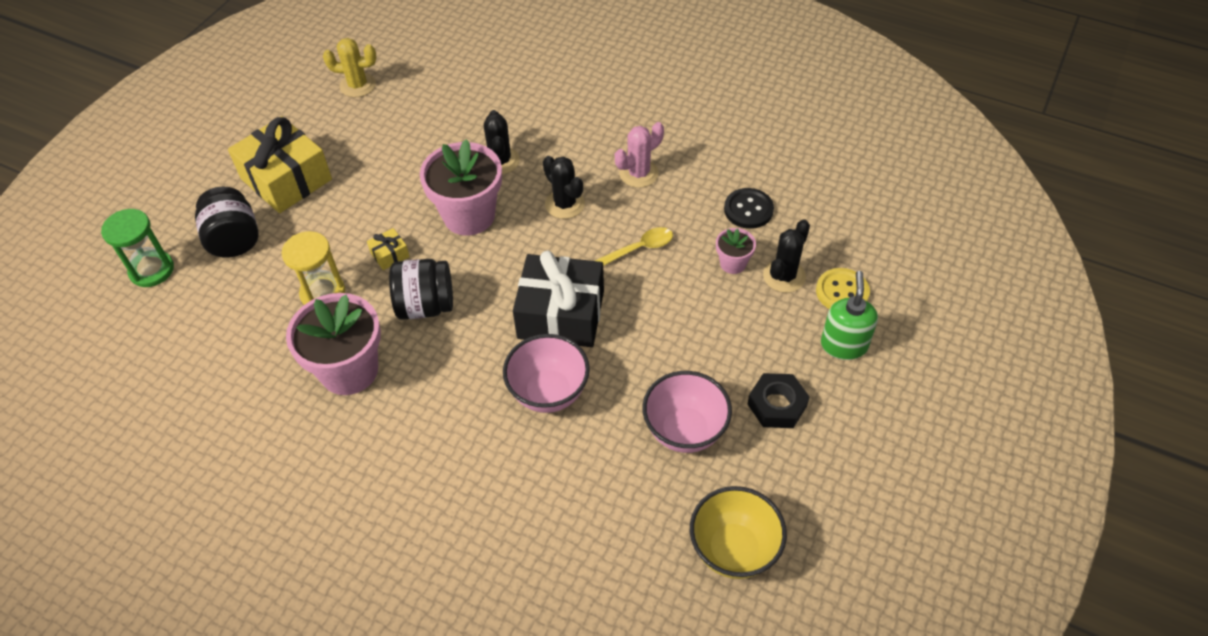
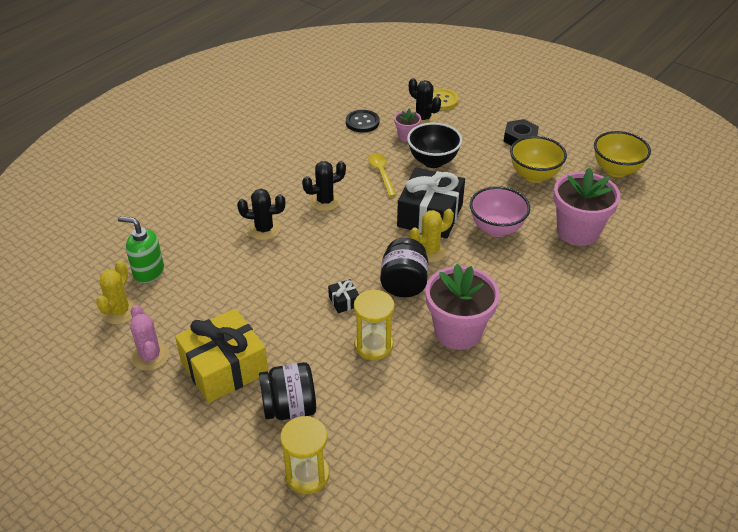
camera: 80 degrees left, 10 degrees down
(152, 270) = (307, 475): green hourglass -> yellow hourglass
(390, 255) = (344, 301): yellow gift -> black gift
(469, 215) = (317, 252): pink flower pot -> pink flower pot (578, 231)
(489, 323) = (429, 251): none -> yellow cactus
(638, 173) = (309, 163): pink cactus -> pink cactus (150, 356)
(682, 302) = (433, 161): none -> black bowl
(685, 431) = (534, 175): pink bowl -> yellow bowl
(843, 345) = (481, 107): green soap dispenser -> green soap dispenser (148, 272)

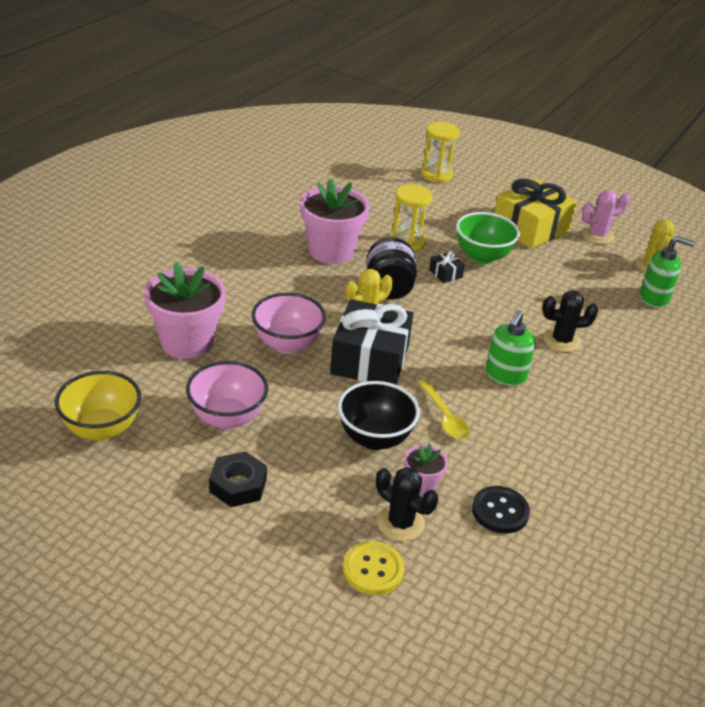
camera: 170 degrees right, 5 degrees down
(150, 356) = (597, 235): pink cactus -> pink cactus turned 75 degrees counterclockwise
(289, 408) = (464, 206): black jar -> none
(298, 324) = (482, 256): none -> green bowl
(325, 201) = (505, 375): black cactus -> green soap dispenser
(534, 175) = (227, 418): yellow bowl -> pink bowl

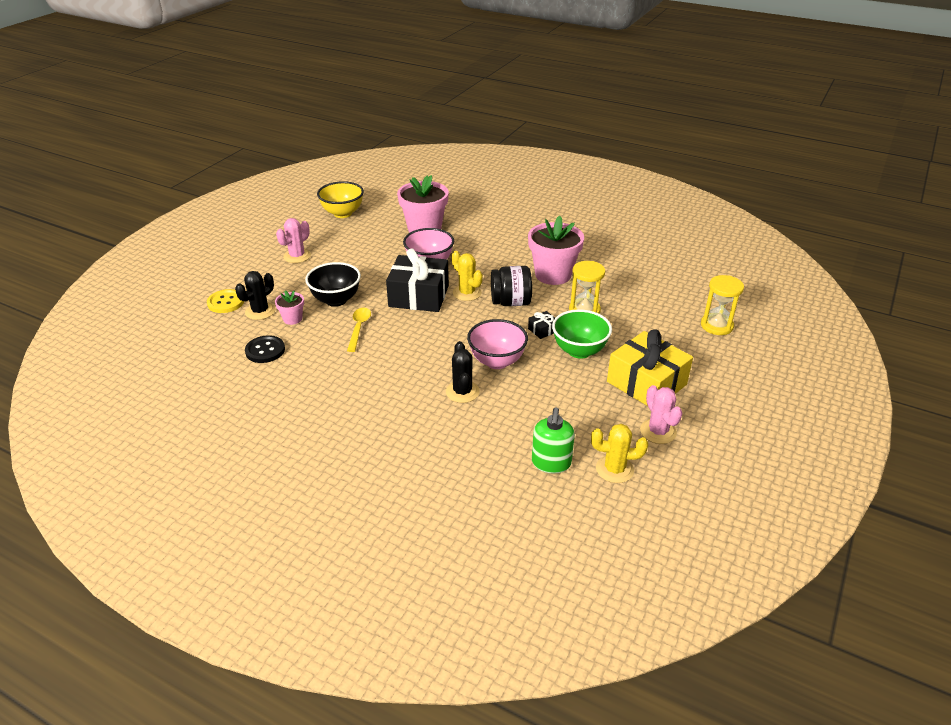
camera: 90 degrees right, 0 degrees up
(227, 418) = (353, 248): pink bowl -> pink bowl (497, 361)
(238, 485) = (297, 256): black nut -> pink cactus
(444, 416) = (359, 328): yellow spoon -> yellow spoon turned 120 degrees clockwise
(505, 375) = (409, 358): green soap dispenser -> none

